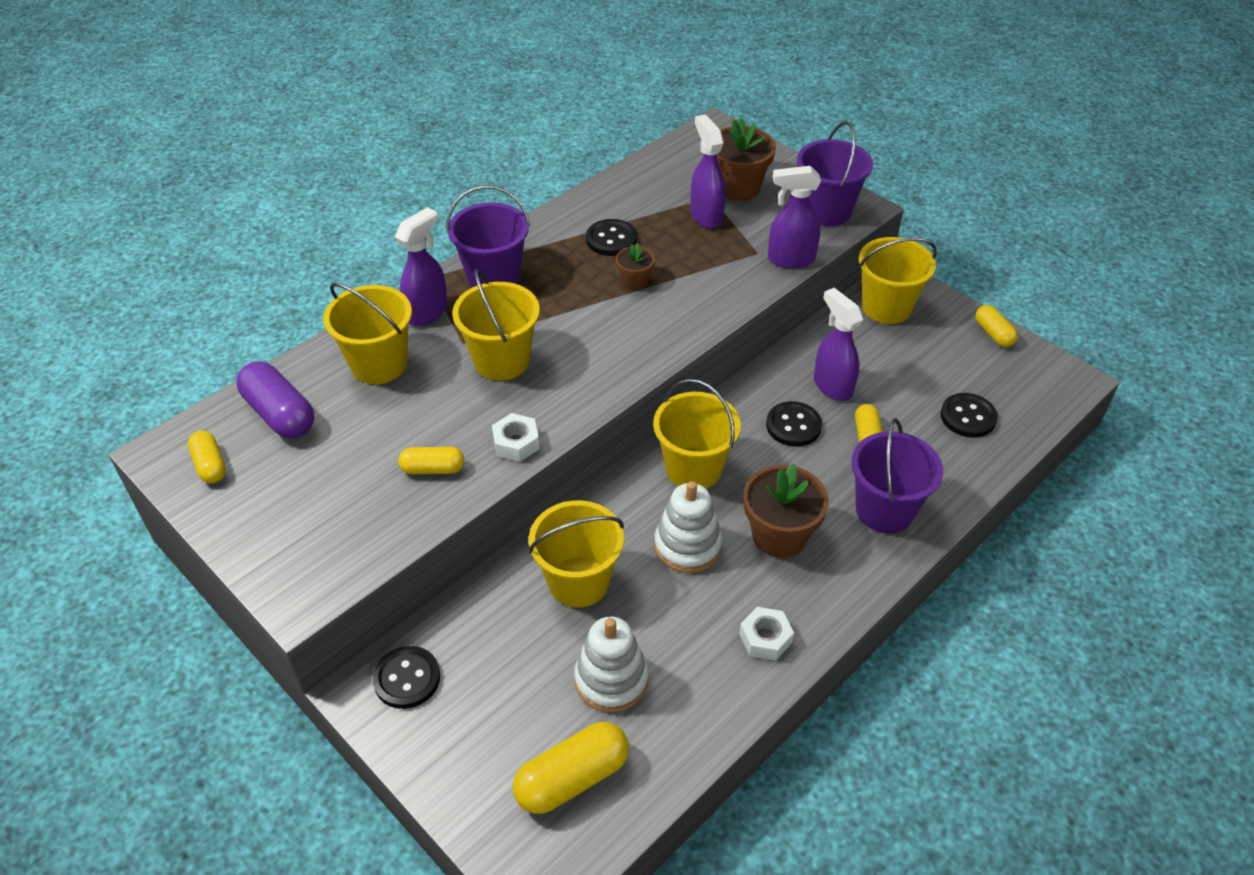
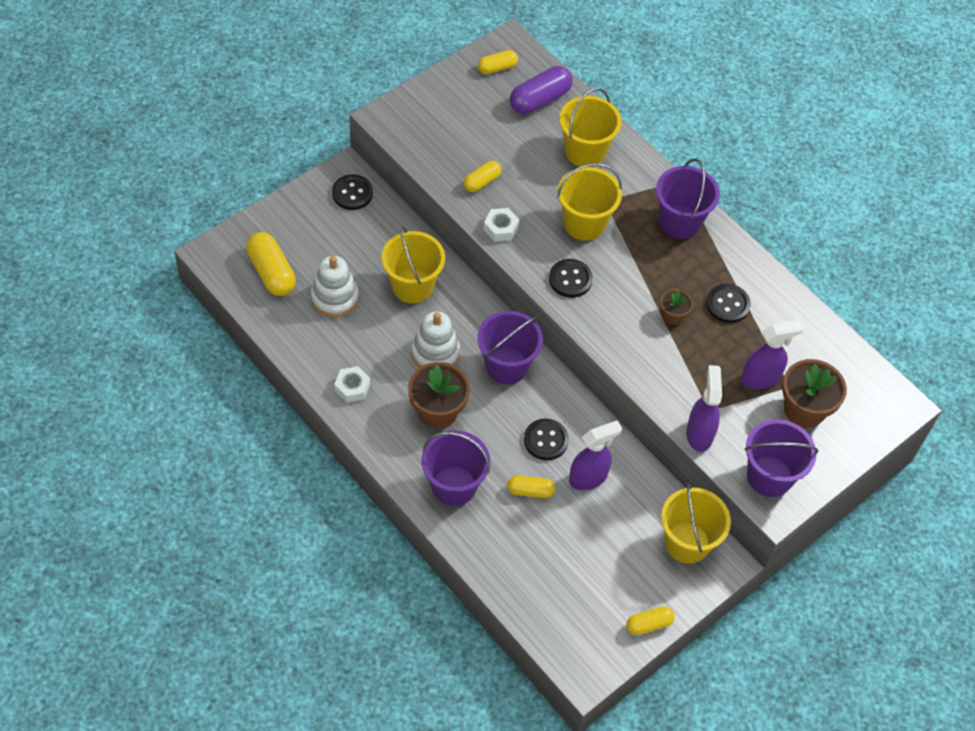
camera: 90 degrees right, 10 degrees up
(427, 312) = (640, 180): purple spray bottle -> none
(433, 469) = (481, 182): yellow capsule -> yellow capsule turned 45 degrees clockwise
(693, 469) = (507, 366): yellow bucket -> purple bucket
(968, 417) = (546, 573): black button -> black button (570, 279)

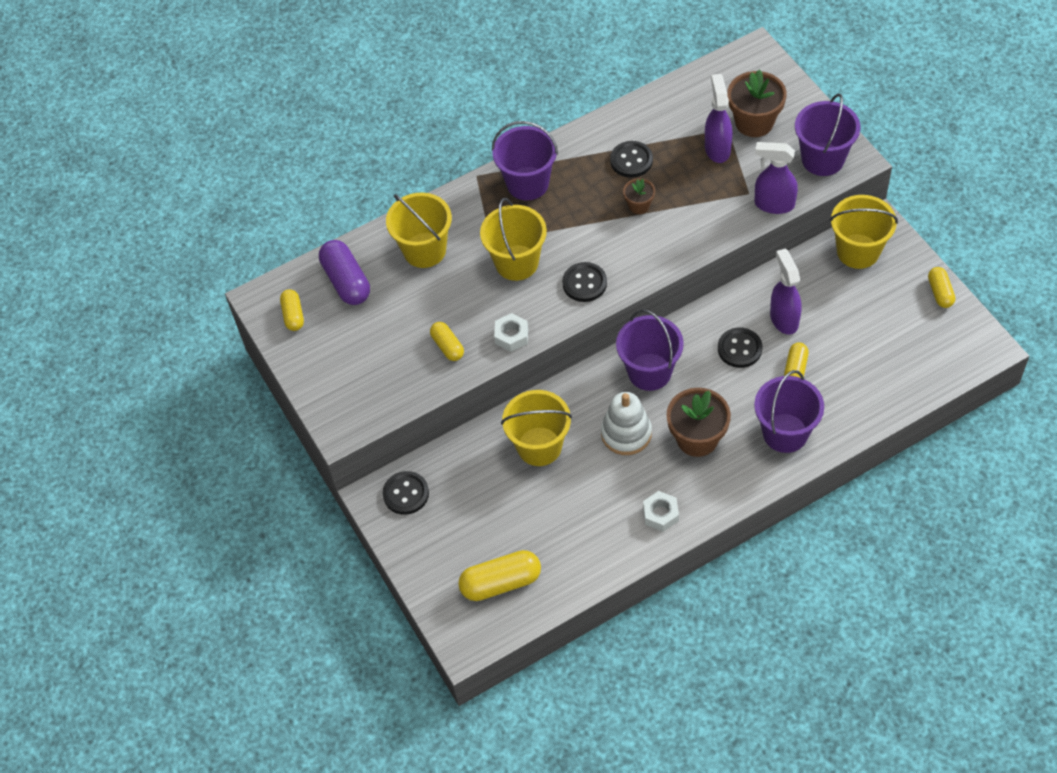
camera: 70 degrees left, 0 degrees up
(335, 297) = (544, 522): white stacking toy -> none

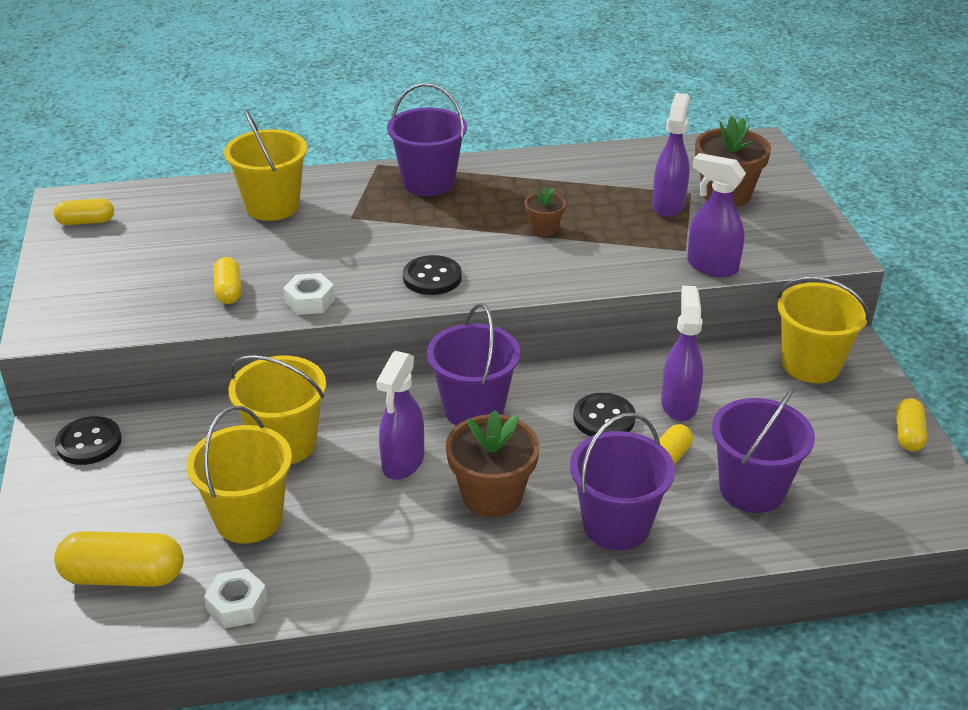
camera: 15 degrees right, 20 degrees down
(293, 315) = (86, 222): yellow capsule -> yellow capsule turned 75 degrees clockwise
(346, 281) = (167, 210): purple capsule -> none
(516, 262) = (366, 241): yellow bucket -> yellow bucket (249, 519)
(626, 433) = (402, 463): white stacking toy -> purple spray bottle
(631, 160) = (560, 191): black button -> none
(660, 514) = (389, 566): white nut -> white nut (237, 605)
(822, 159) = (795, 243): purple bucket -> purple bucket (752, 489)

